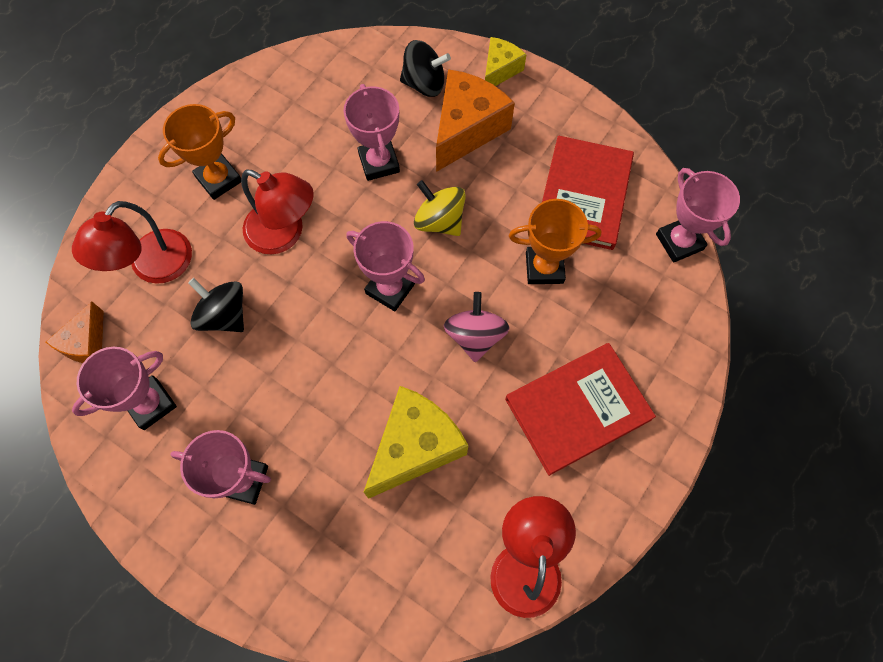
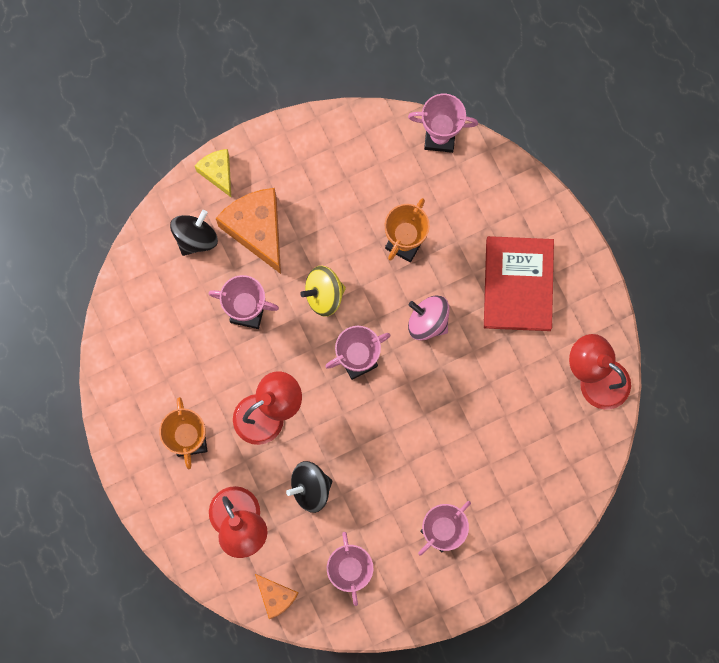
camera: 60 degrees left, 10 degrees up
(415, 447) = (482, 406): yellow cheese -> none
(584, 195) = (364, 179): red book -> none

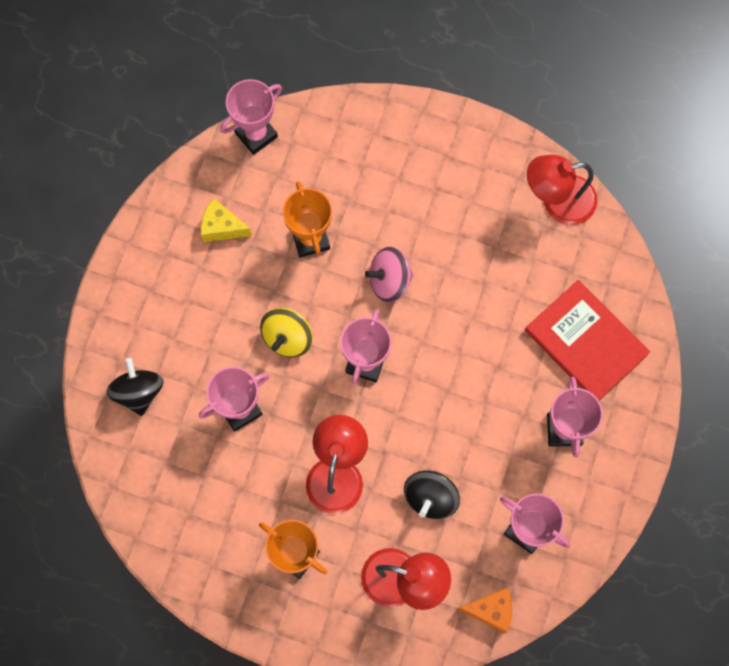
camera: 45 degrees left, 5 degrees down
(218, 173) = (106, 324): yellow cheese -> yellow cheese (222, 227)
(257, 230) = (183, 338): orange cheese -> none
(518, 284) = (429, 188): red book -> red book (585, 342)

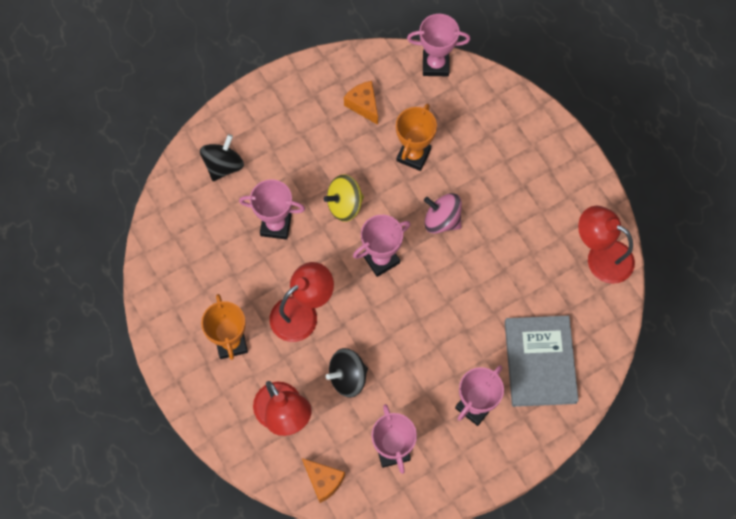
camera: 40 degrees right, 5 degrees down
(222, 227) = (363, 105): yellow cheese -> orange cheese
(585, 342) = (539, 362): red book -> grey book

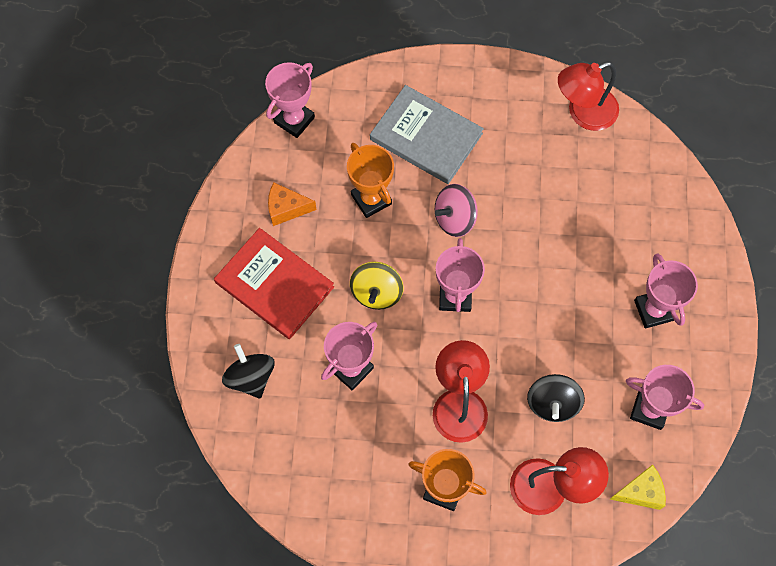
camera: 55 degrees left, 0 degrees up
(301, 136) = (274, 285): none -> red book
(323, 481) = (640, 492): orange cheese -> yellow cheese
(539, 362) = (648, 228): grey book -> grey book (426, 137)

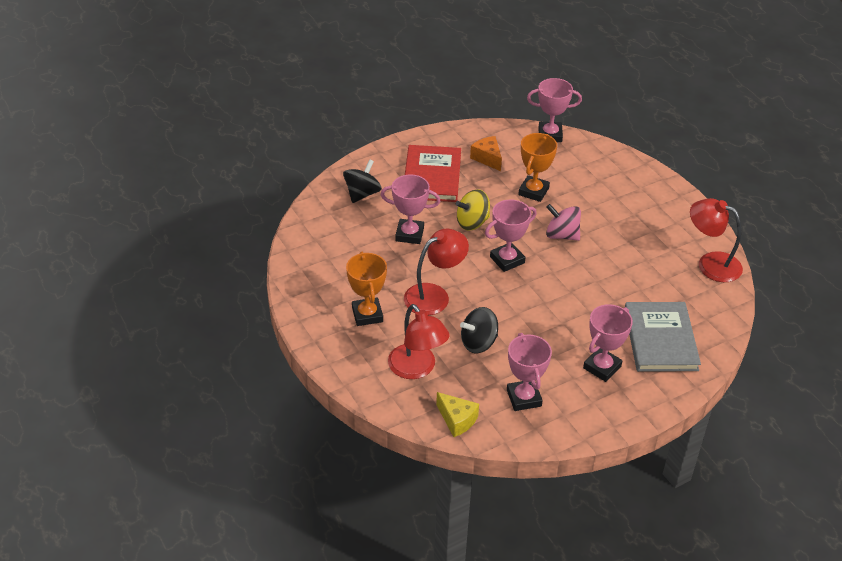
camera: 55 degrees right, 25 degrees down
(426, 137) = (604, 196): grey book -> grey book (660, 339)

